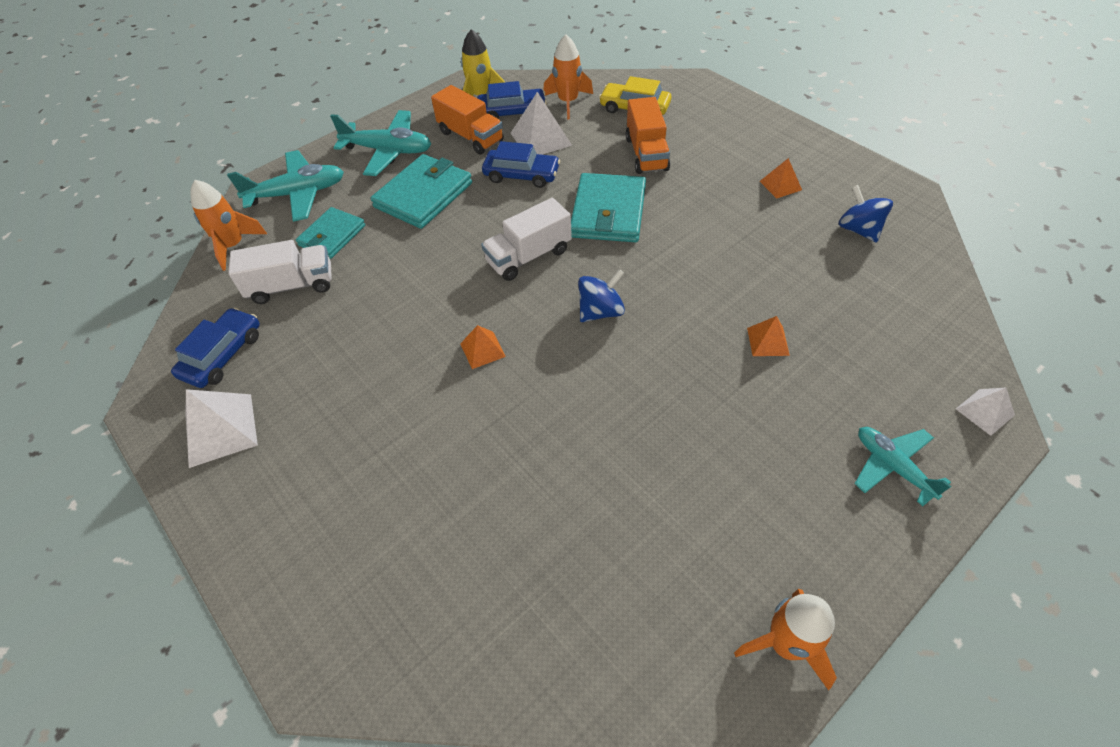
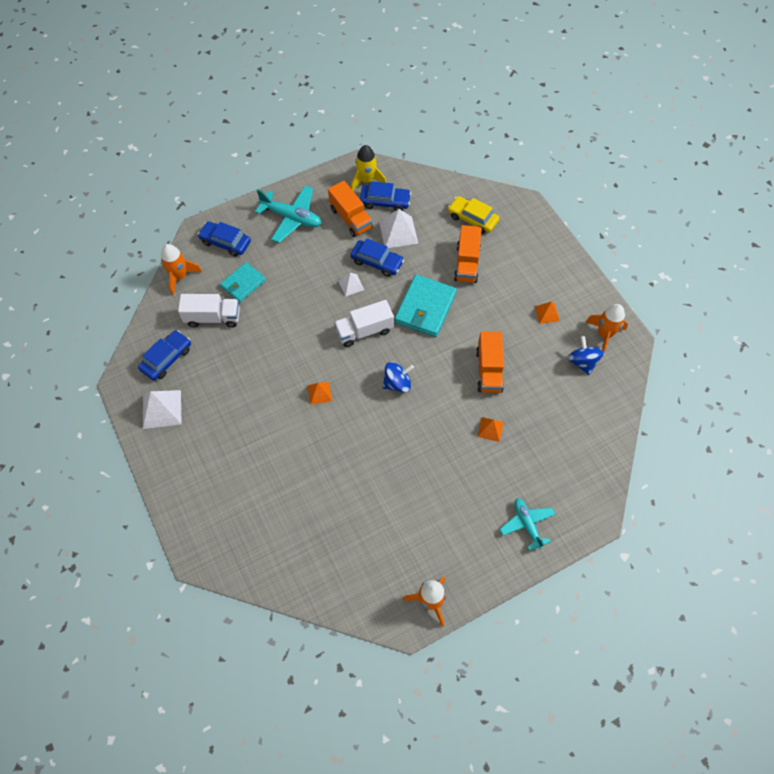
camera: 10 degrees right, 10 degrees up
(298, 194) = (225, 242): turquoise plane -> blue car
(424, 195) = (308, 263): turquoise wallet -> none
(568, 102) = (427, 201): orange rocket -> orange rocket (604, 334)
(730, 267) = (488, 370): none -> orange truck
(985, 412) = (595, 505): white pyramid -> white pyramid (351, 285)

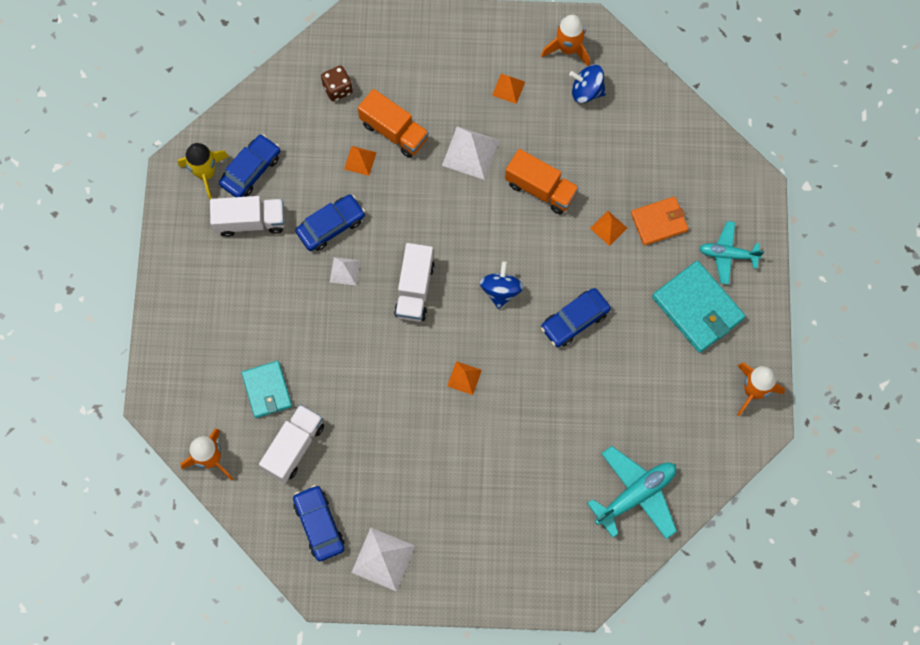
camera: 60 degrees left, 10 degrees up
(225, 242) = (193, 382): blue car -> blue car (574, 320)
(292, 218) = (206, 288): turquoise plane -> turquoise plane (635, 495)
(350, 218) = (250, 221): orange truck -> white truck
(398, 232) = (304, 179): white pyramid -> white pyramid (470, 152)
(425, 308) = (424, 208): turquoise wallet -> turquoise wallet (697, 308)
(433, 255) = (360, 160): none -> orange pyramid
(472, 219) = (338, 89): yellow car -> brown dice
(519, 461) = (659, 222): none -> orange wallet

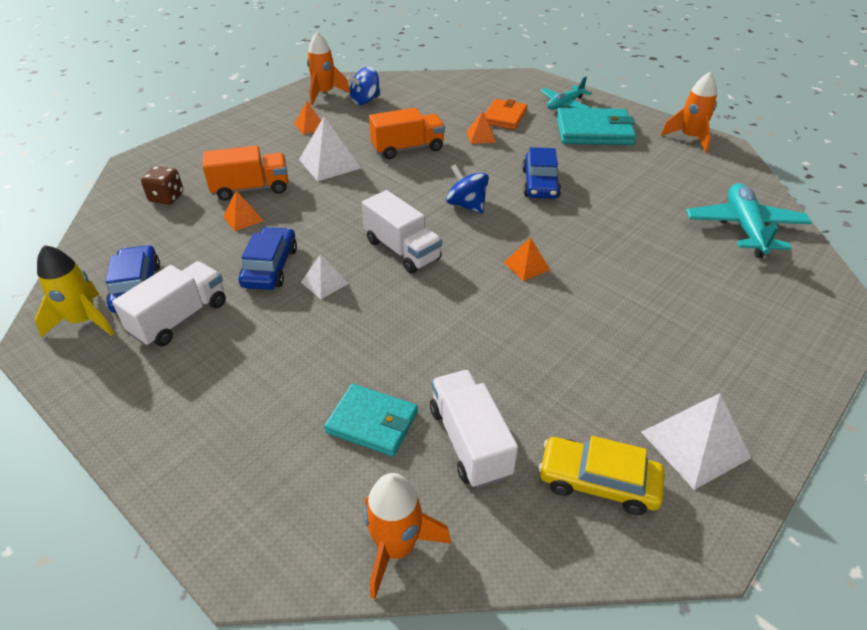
camera: 50 degrees left, 30 degrees down
(319, 524) = (598, 482): blue car -> yellow car

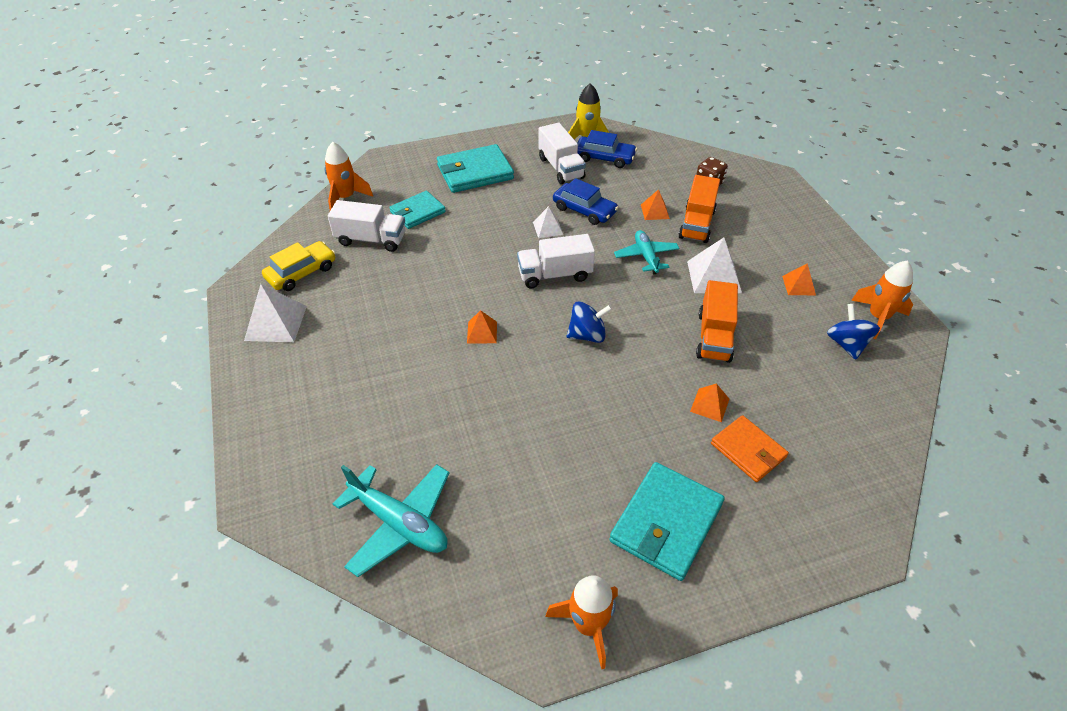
camera: 120 degrees right, 5 degrees up
(232, 405) = (475, 172): none -> turquoise wallet
(540, 183) = (587, 404): blue car -> none
(565, 104) = (755, 537): turquoise plane -> turquoise plane (646, 256)

